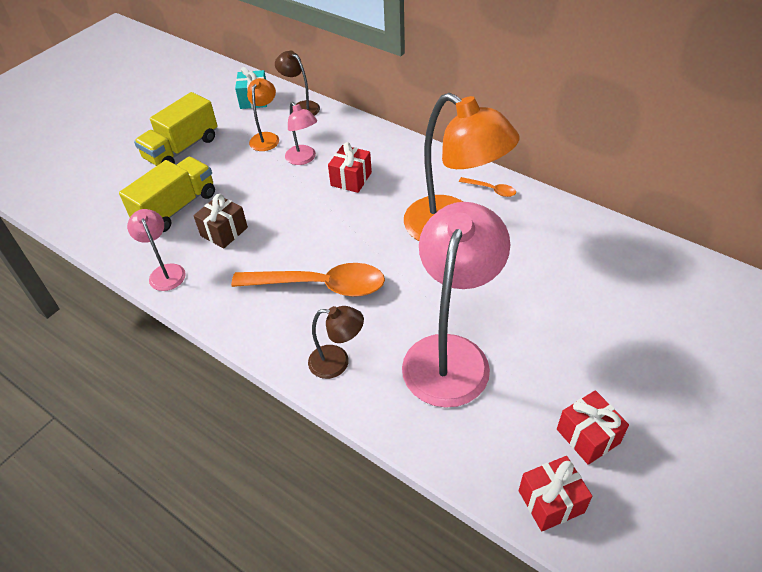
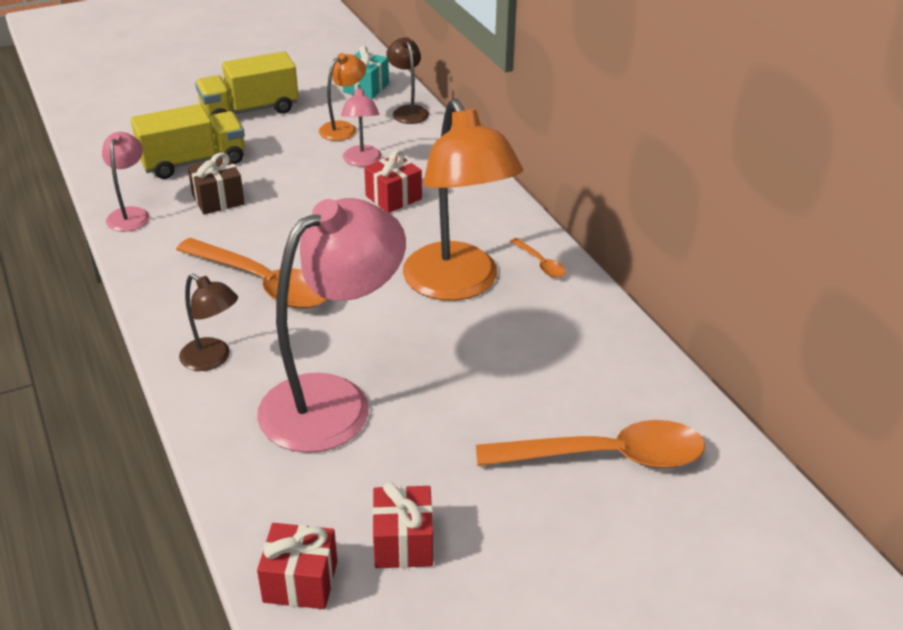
camera: 25 degrees right, 10 degrees down
(649, 311) = (605, 456): none -> orange spoon

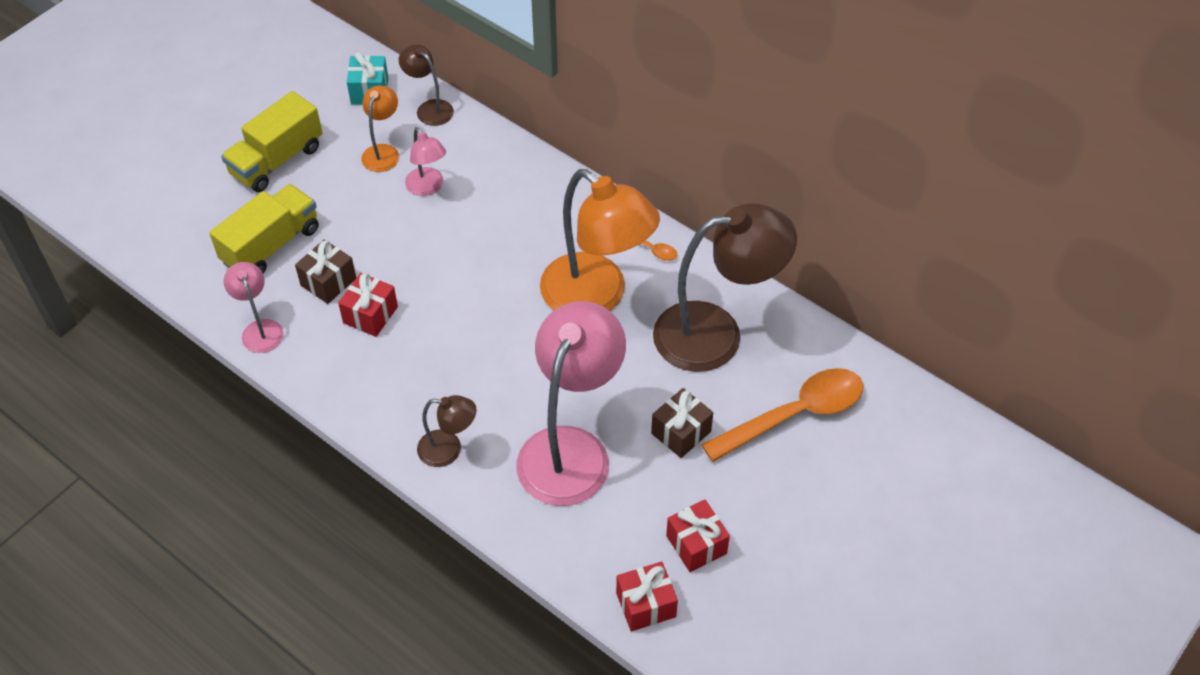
camera: 25 degrees left, 15 degrees up
(263, 283) = (436, 358): orange spoon -> none
(393, 197) = (484, 221): red gift -> red gift (370, 315)
(463, 428) = (681, 432): none -> brown gift
(563, 353) = (716, 333): none -> brown lamp

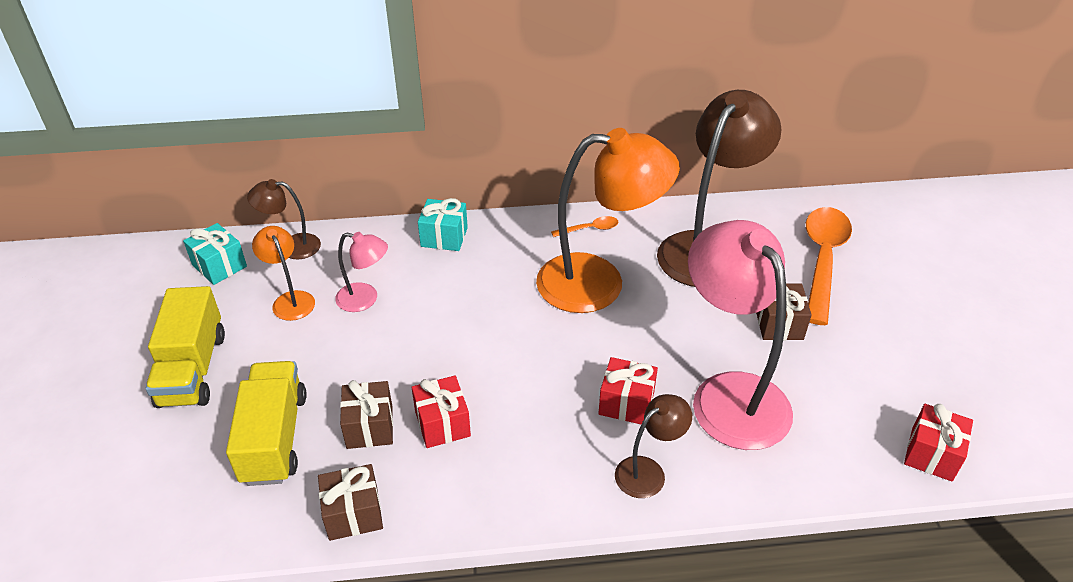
camera: 45 degrees left, 10 degrees down
(260, 329) = (353, 513): pink lamp -> brown gift
(537, 176) = (444, 237): none -> turquoise gift
(696, 544) = (896, 386): red gift -> red gift (626, 403)

